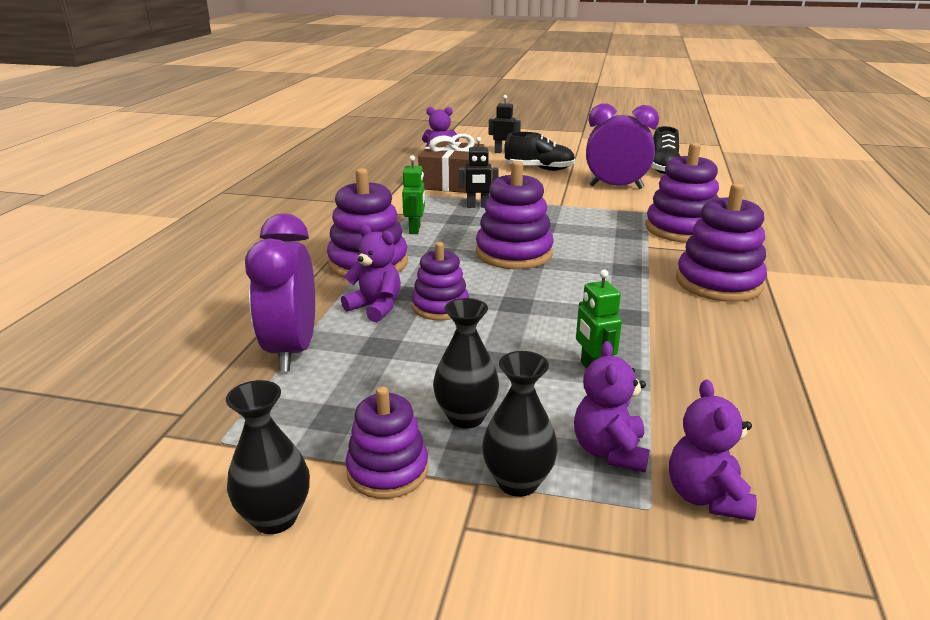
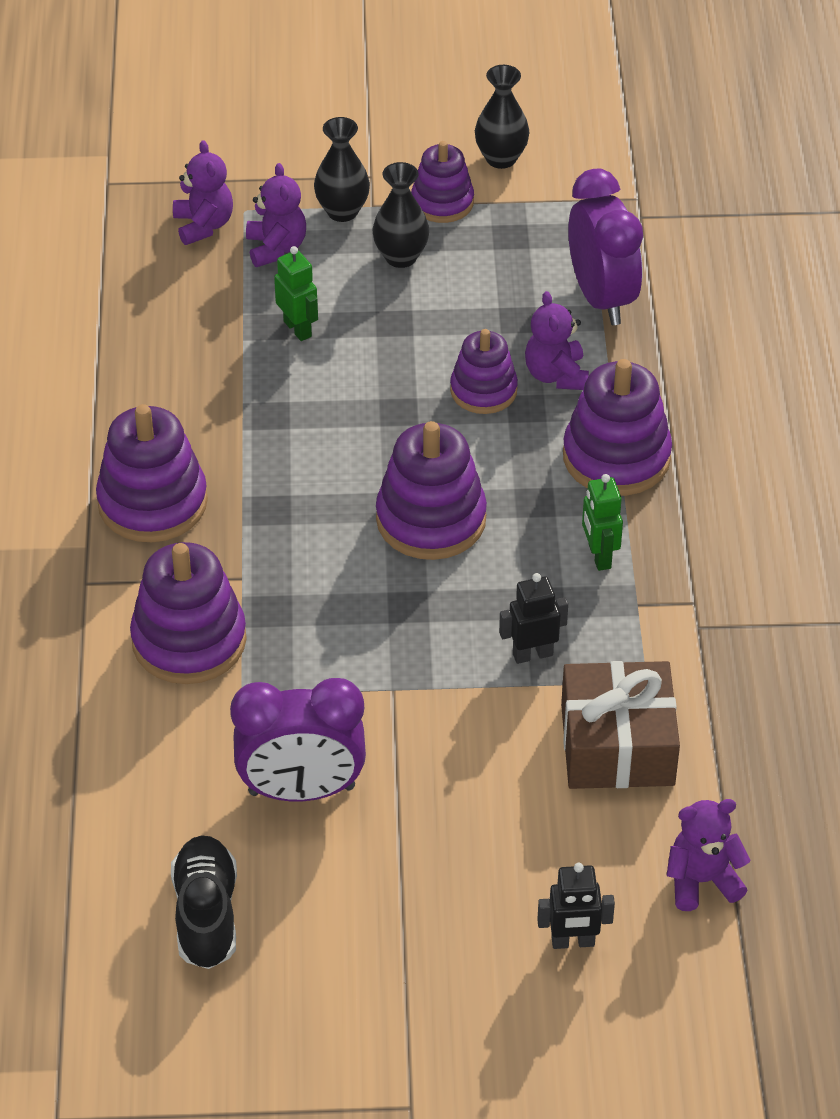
camera: 165 degrees right, 20 degrees up
(375, 308) = (556, 375): purple teddy bear -> purple teddy bear turned 60 degrees clockwise
(539, 169) = (466, 852): black shoe -> none

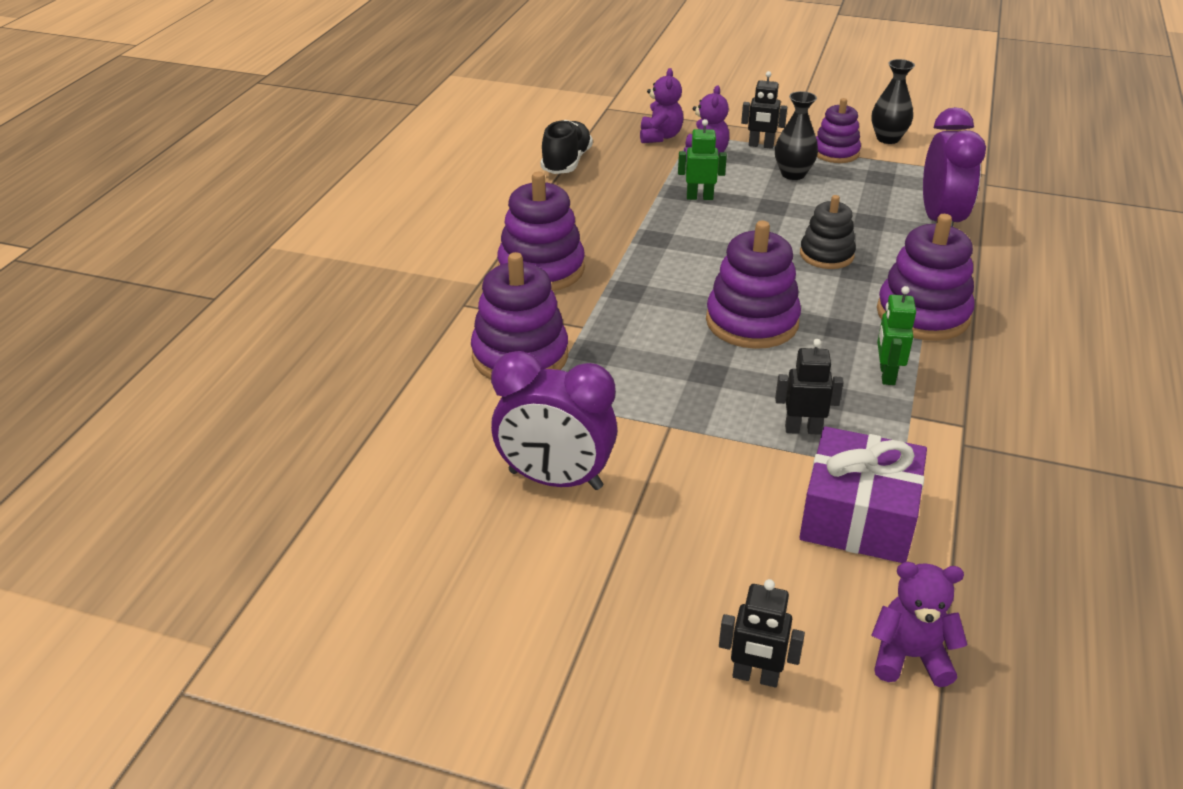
camera: 20 degrees right, 10 degrees down
(206, 915) = (420, 554): black shoe -> black shoe (566, 162)
(298, 329) = (699, 197): green robot -> green robot turned 75 degrees counterclockwise
(342, 211) = (761, 145): black vase -> black robot
(483, 390) = (826, 255): purple stacking toy -> black stacking toy
(556, 375) = (888, 257): purple teddy bear -> none
(617, 745) = (858, 516): brown gift -> purple gift

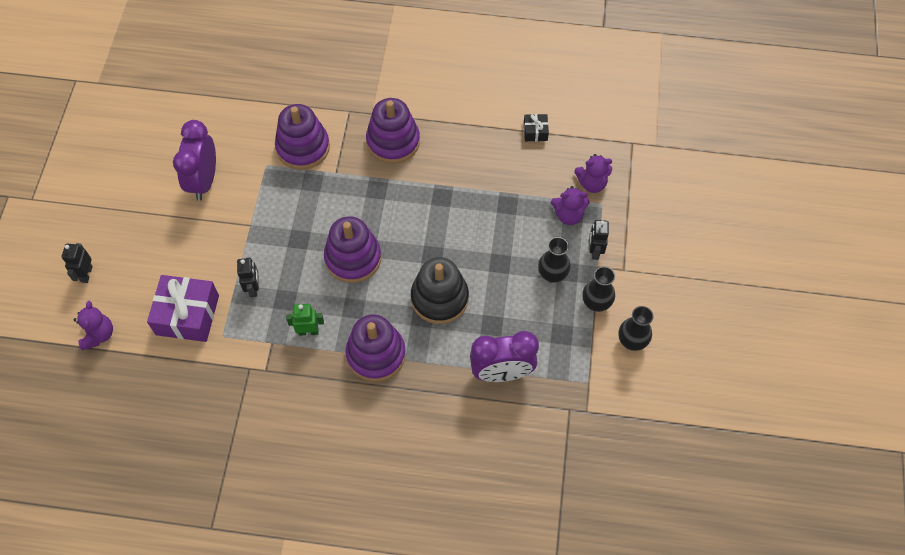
camera: 80 degrees right, 25 degrees up
(566, 162) = (535, 131): black shoe -> black gift
(699, 197) = (503, 217): green robot -> none
(826, 255) = (439, 298): black stacking toy -> black stacking toy, size x1.57
(835, 153) = (596, 303): purple stacking toy -> black vase

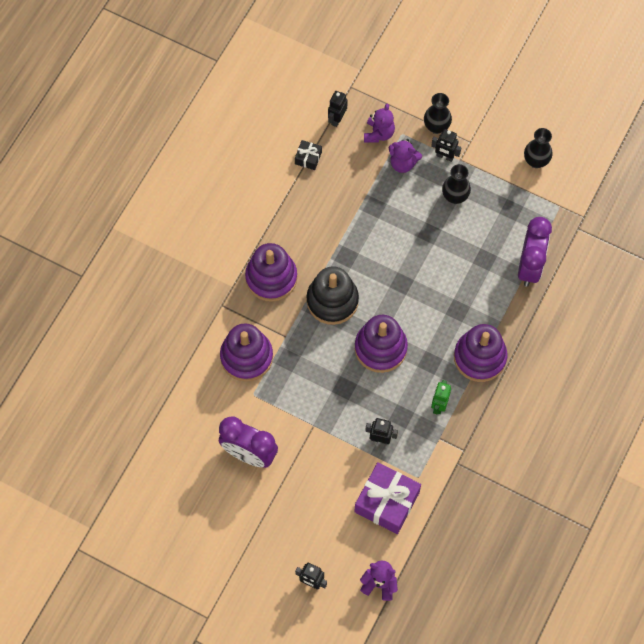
camera: 70 degrees left, 5 degrees up
(439, 298) = (445, 291): black stacking toy -> black stacking toy (332, 301)
(568, 215) = (403, 163): purple teddy bear -> purple teddy bear turned 90 degrees clockwise
(590, 142) = (337, 119): none -> black robot
(596, 303) = (493, 174): black vase -> black vase (436, 127)

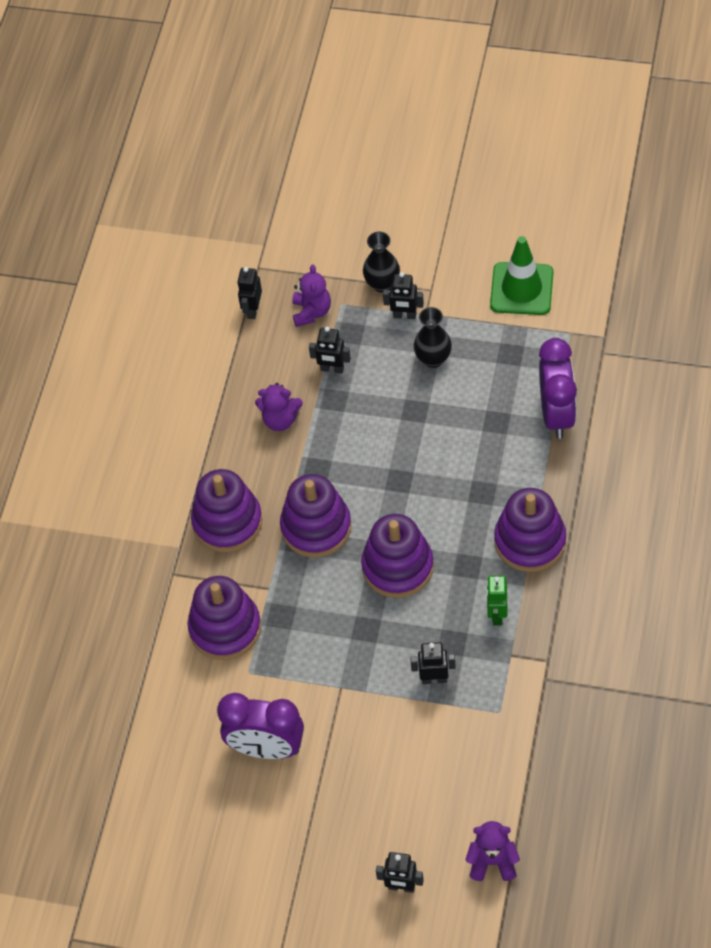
camera: 10 degrees left, 10 degrees down
(308, 158) = (230, 365): black gift -> none
(332, 301) = (316, 527): black stacking toy -> purple stacking toy
(380, 183) = (332, 369): none -> black robot
(387, 502) = (468, 755): purple gift -> none
(403, 163) = (354, 338): purple teddy bear -> purple teddy bear (280, 420)
(536, 161) = (521, 289): black vase -> green traffic cone

